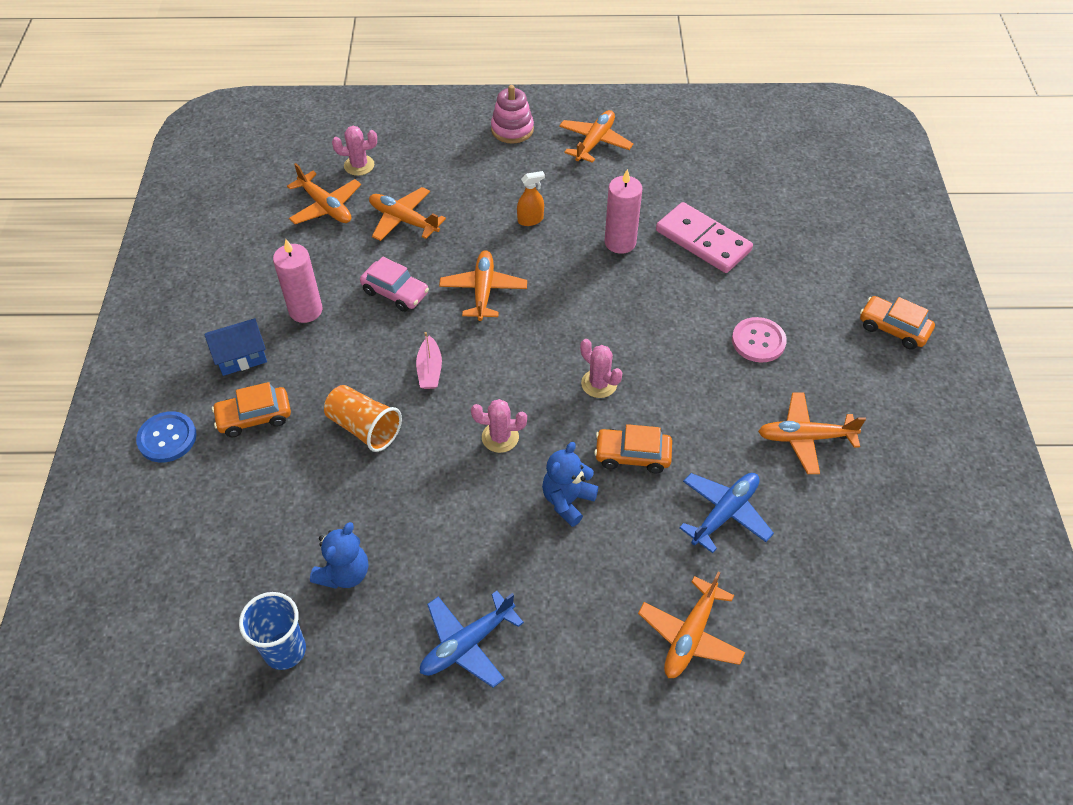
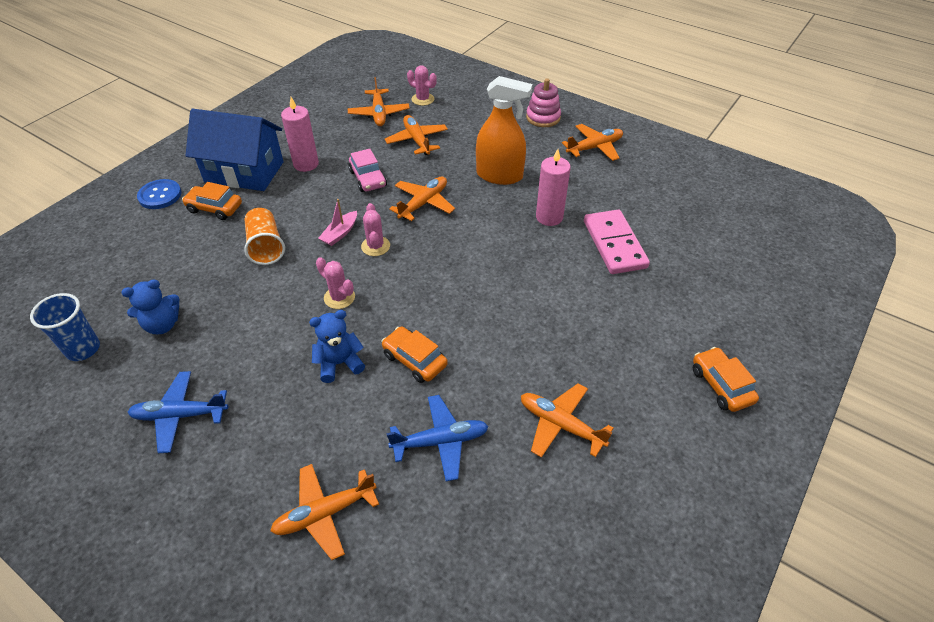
camera: 35 degrees right, 5 degrees down
(241, 357) = (244, 172): blue house -> blue house, size x1.95
(530, 220) = (499, 175): orange spray bottle -> orange spray bottle, size x2.15
(599, 384) = (440, 299): pink cactus -> pink cactus (375, 246)
(758, 341) = (591, 334): pink button -> none

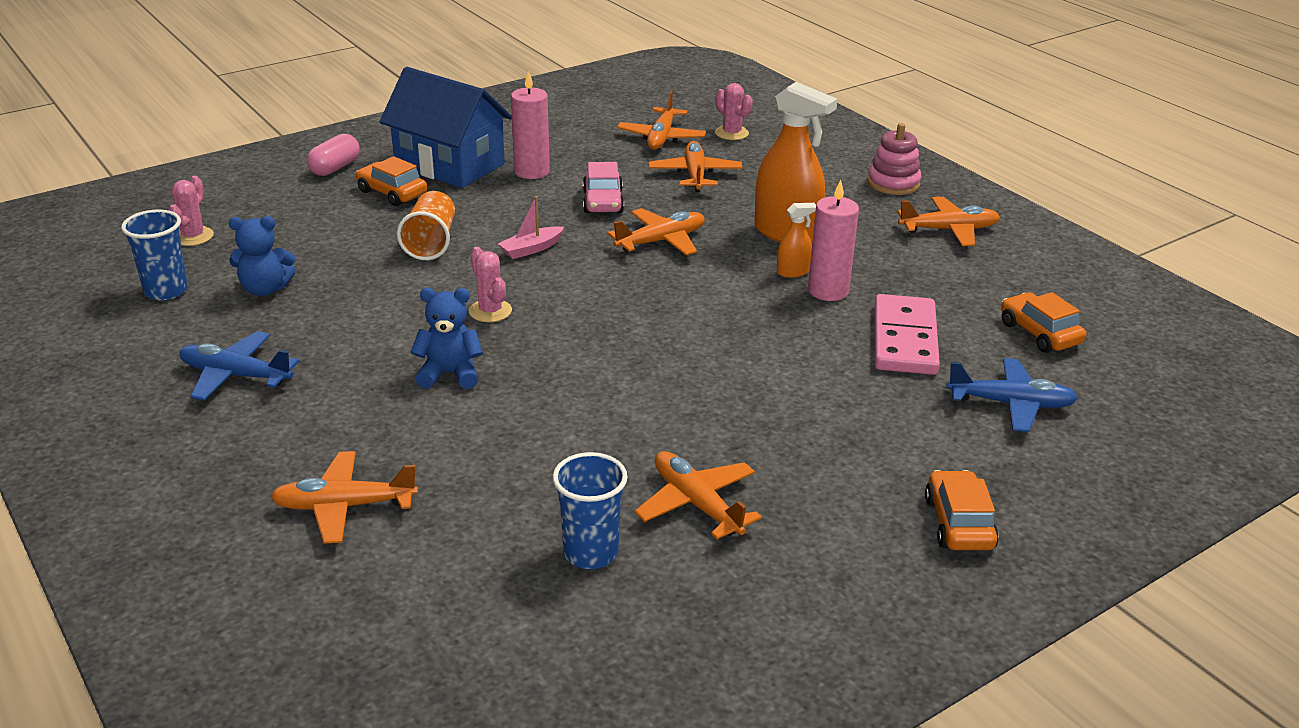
camera: 20 degrees right, 15 degrees down
(160, 195) = (335, 168): blue button -> pink capsule
(375, 246) = (569, 271): pink cactus -> pink cactus (193, 236)
(414, 360) = (546, 393): orange car -> orange car (1039, 333)
(440, 441) = (528, 478): blue plane -> blue plane (1011, 404)
(515, 493) = (590, 553): none -> blue cup
(520, 207) = (793, 272): none -> orange spray bottle

